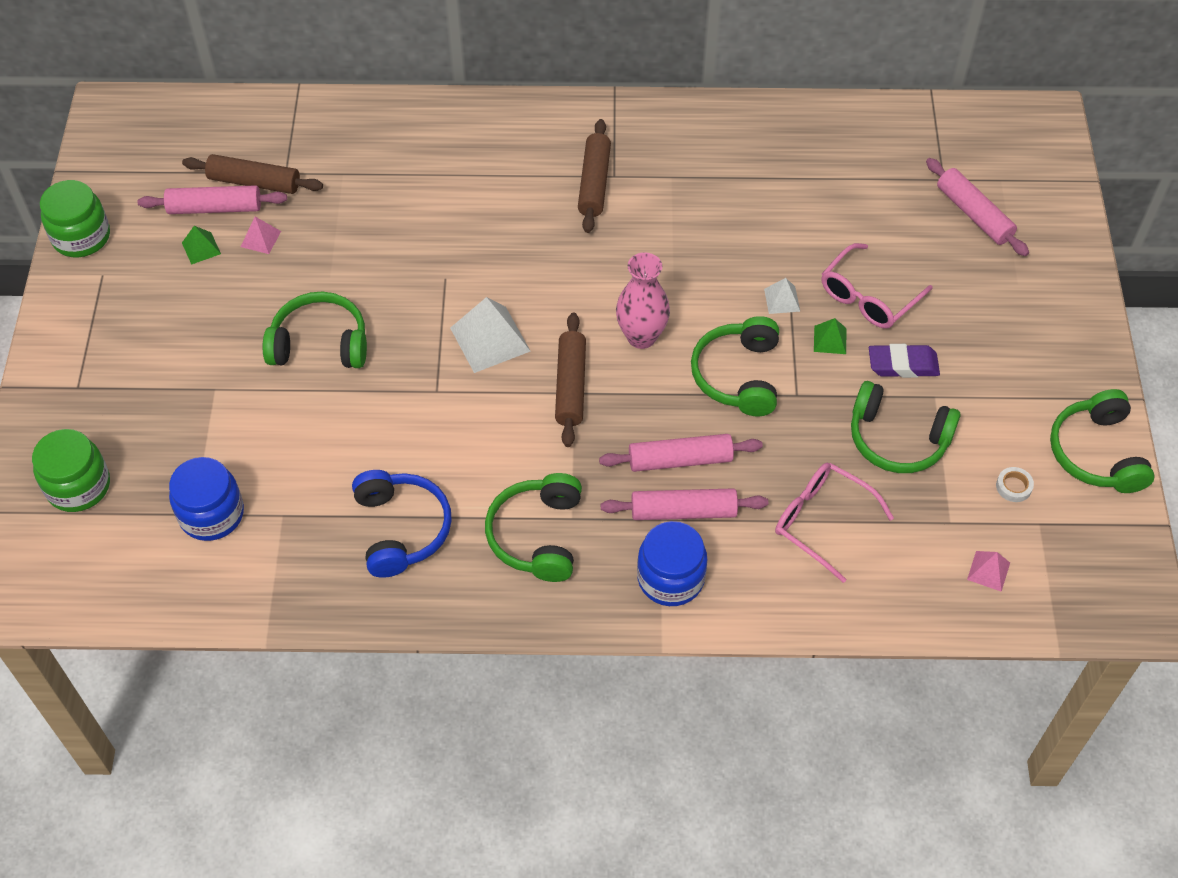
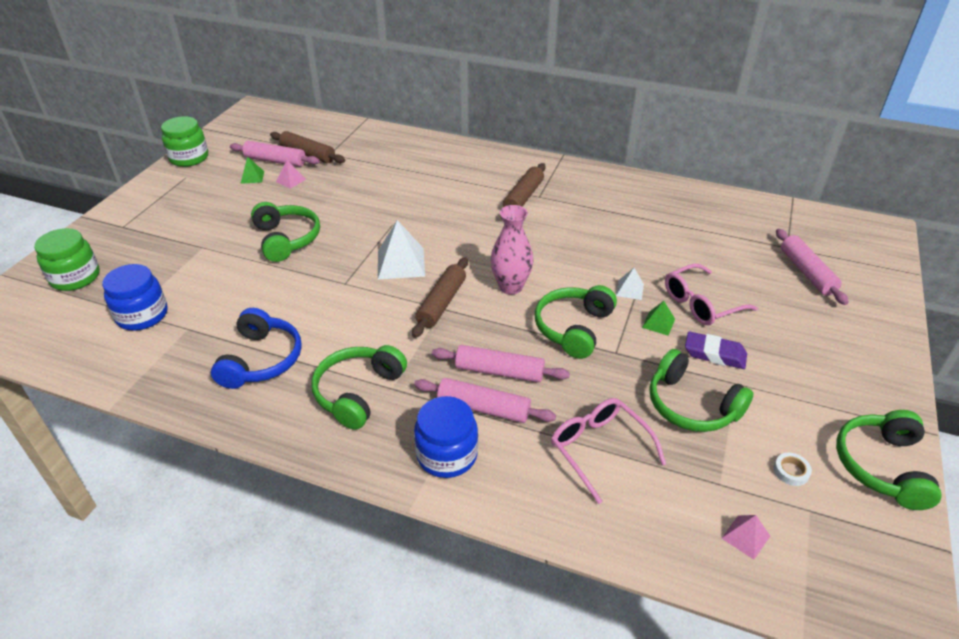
camera: 20 degrees right, 15 degrees down
(320, 343) = (287, 239): green headphones -> green headphones turned 45 degrees clockwise

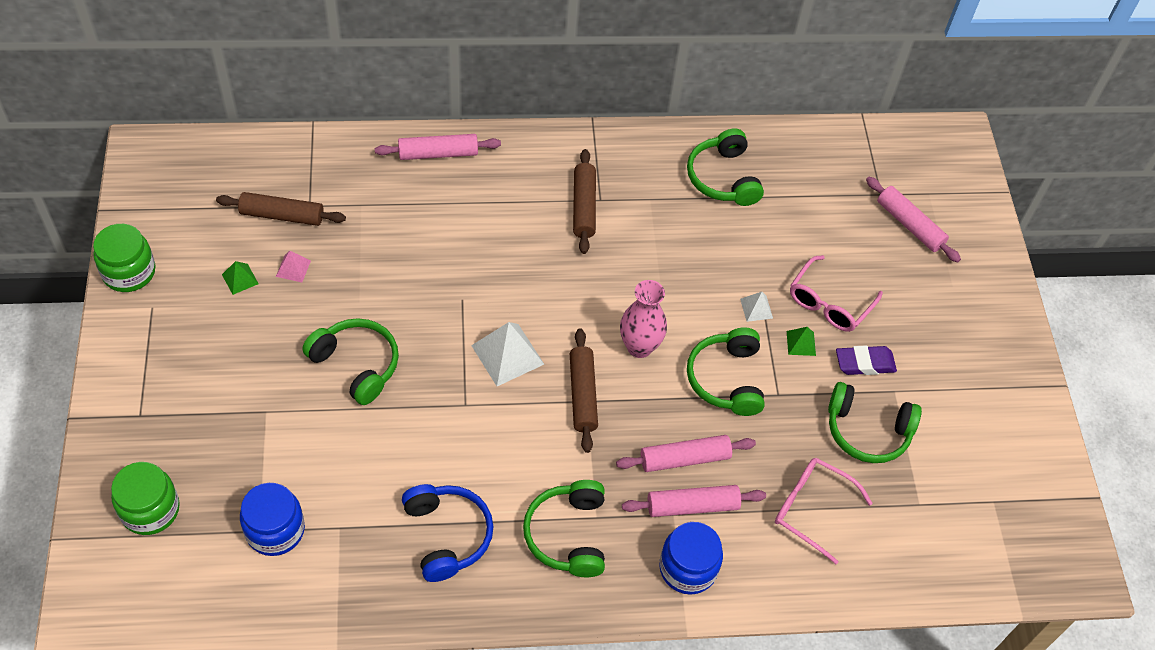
camera: 30 degrees left, 15 degrees up
(275, 161) = (248, 240): pink rolling pin -> pink rolling pin (438, 153)
(745, 537) = (956, 546): pink pyramid -> none
(791, 471) = (968, 469): white tape -> none
(881, 466) = (1033, 436): green headphones -> green headphones (723, 178)

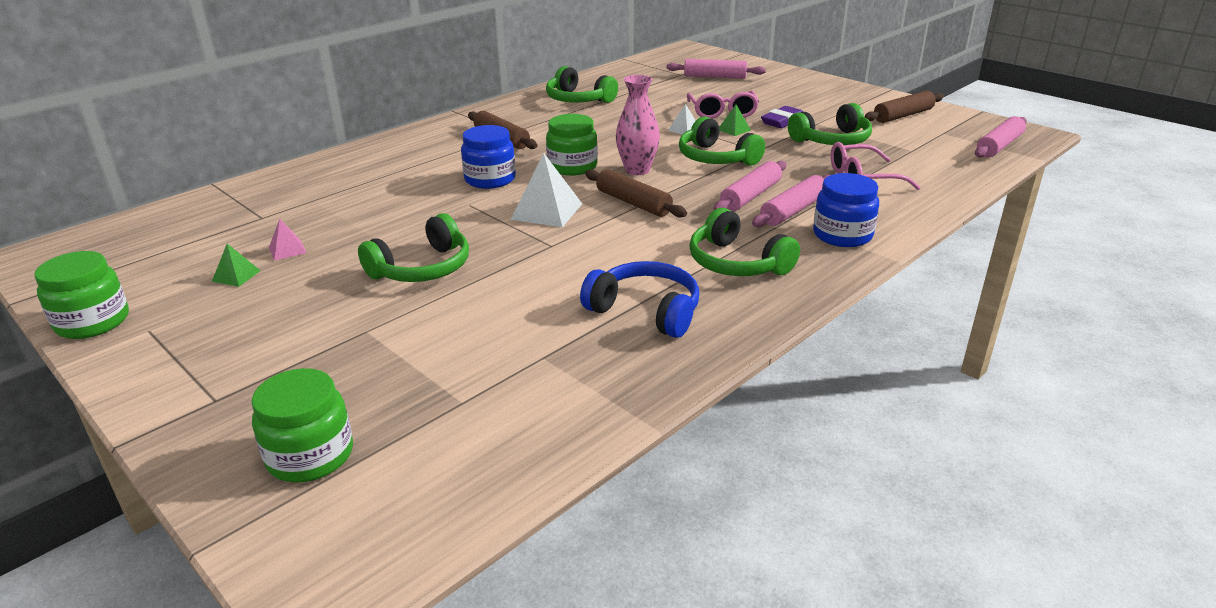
camera: 35 degrees left, 25 degrees down
(275, 530) = (479, 392): blue jar -> blue jar (490, 179)
(282, 215) = (239, 231): brown rolling pin -> brown rolling pin (903, 115)
(356, 364) = (422, 268): green headphones -> green headphones turned 135 degrees clockwise
(438, 153) = (350, 158): pink rolling pin -> pink rolling pin (998, 146)
(593, 300) = (572, 167): none -> green jar

